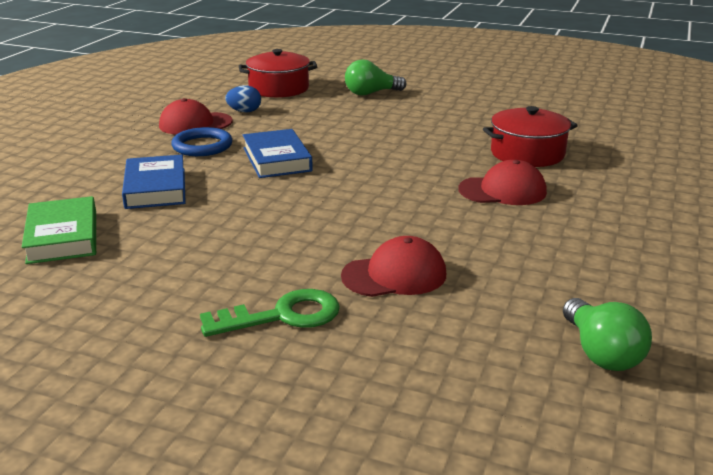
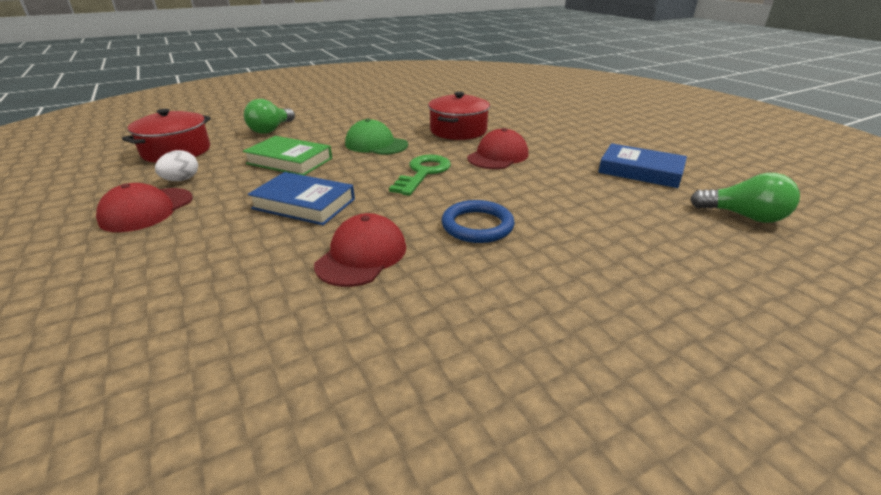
camera: 50 degrees left, 5 degrees up
(63, 236) = (231, 413): green book -> green book (289, 161)
(155, 188) = (236, 287): blue book -> blue book (640, 171)
(202, 146) = (202, 225): blue ring -> blue ring (477, 225)
(244, 111) = (181, 180): blue egg -> white egg
(282, 316) = (599, 319): green key -> green key (423, 173)
(394, 275) = (577, 238): red cap -> red cap (362, 255)
(422, 137) = (376, 144): none -> green cap

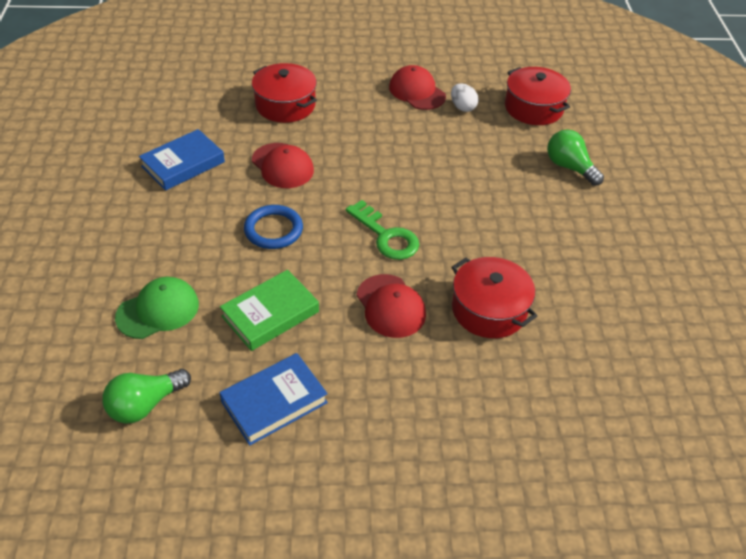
camera: 115 degrees right, 15 degrees up
(201, 303) = (285, 105): none -> red pot
(289, 161) = (469, 164): green book -> green book (270, 314)
(304, 204) = (375, 157): blue book -> blue book (183, 164)
(376, 144) = (480, 228): green cap -> green cap (158, 310)

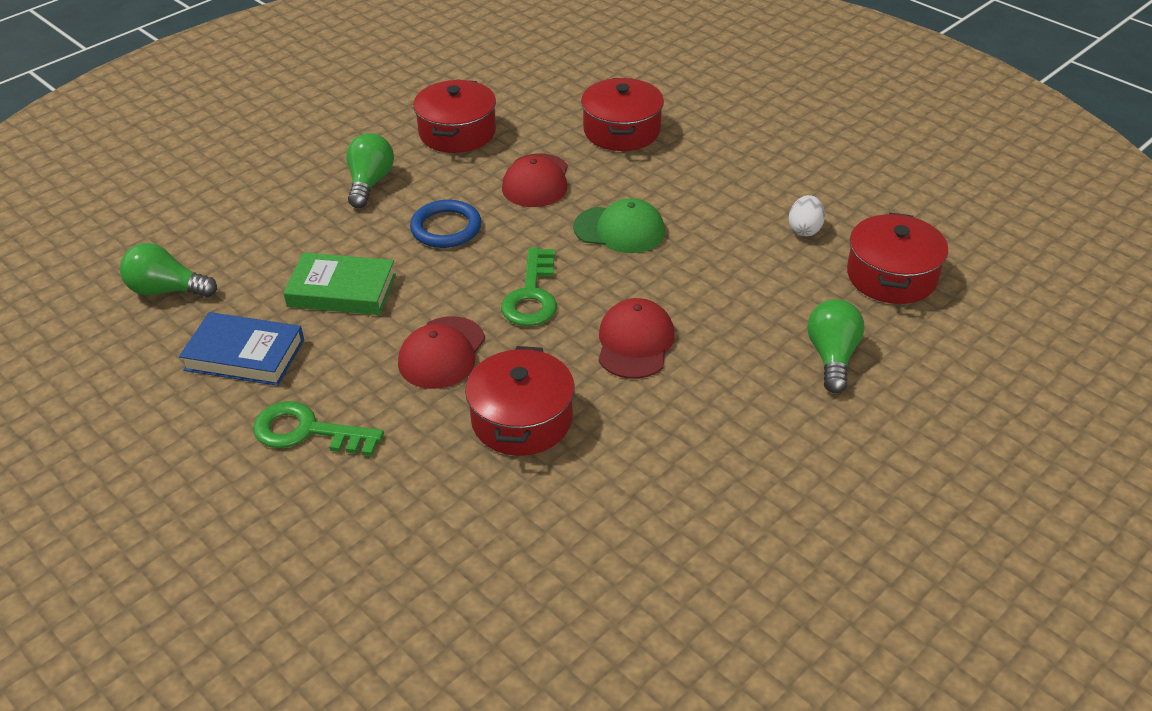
camera: 50 degrees right, 5 degrees down
(158, 310) = (272, 231): green cap -> green cap (619, 230)
(176, 233) = (370, 183): none -> green light bulb
(183, 164) = (457, 132): blue book -> red pot
(390, 414) = (308, 431): none -> green key
(417, 92) = (777, 188): red cap -> red cap (635, 343)

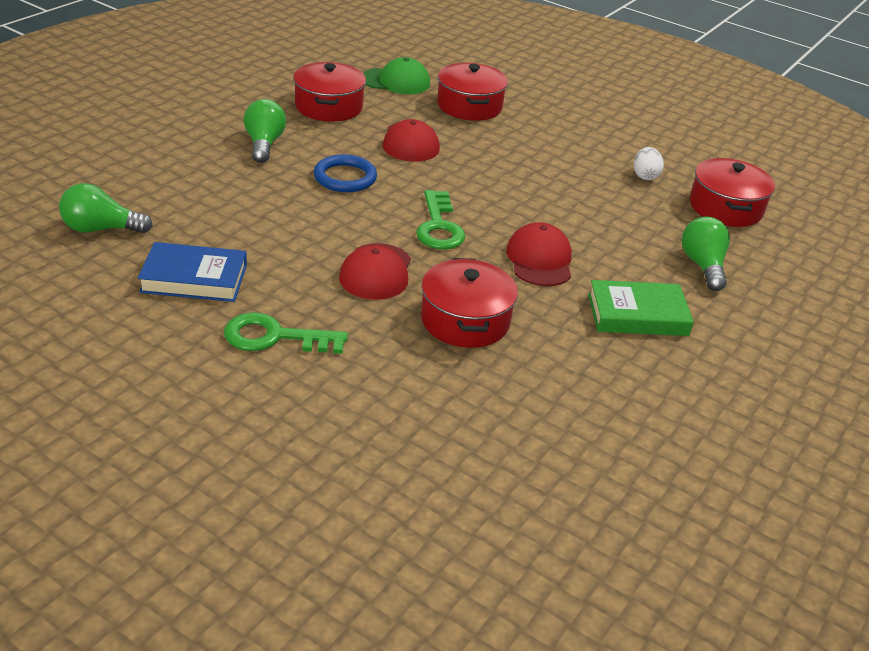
camera: 15 degrees left, 5 degrees down
(342, 290) = (268, 226): green book -> green book (637, 314)
(619, 230) = (495, 177): green cap -> green cap (396, 81)

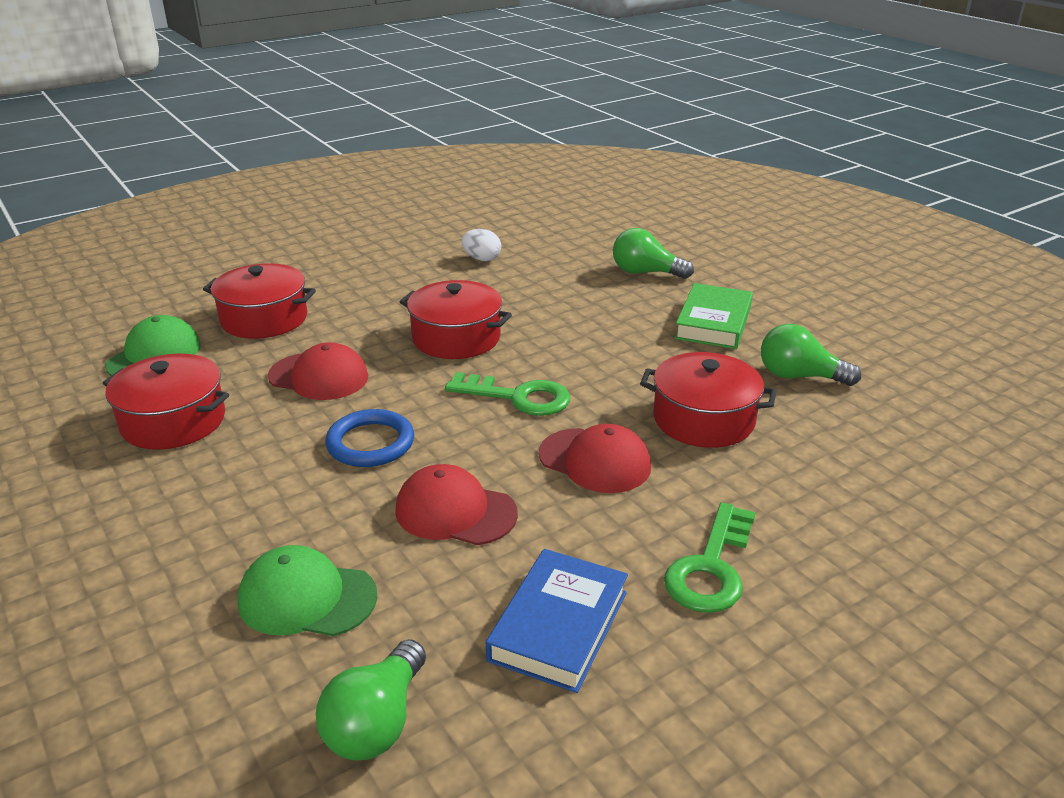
camera: 65 degrees left, 5 degrees down
(188, 187) = (307, 598): none -> green cap
(264, 144) = (233, 498): green light bulb -> green light bulb (799, 376)
(539, 260) = (607, 350): red cap -> red cap (455, 512)
(725, 207) = (556, 238): red pot -> red pot (456, 338)

